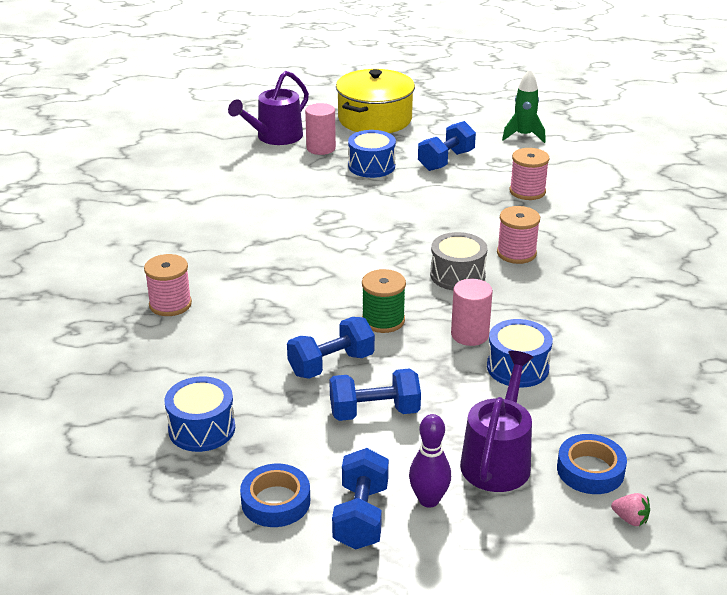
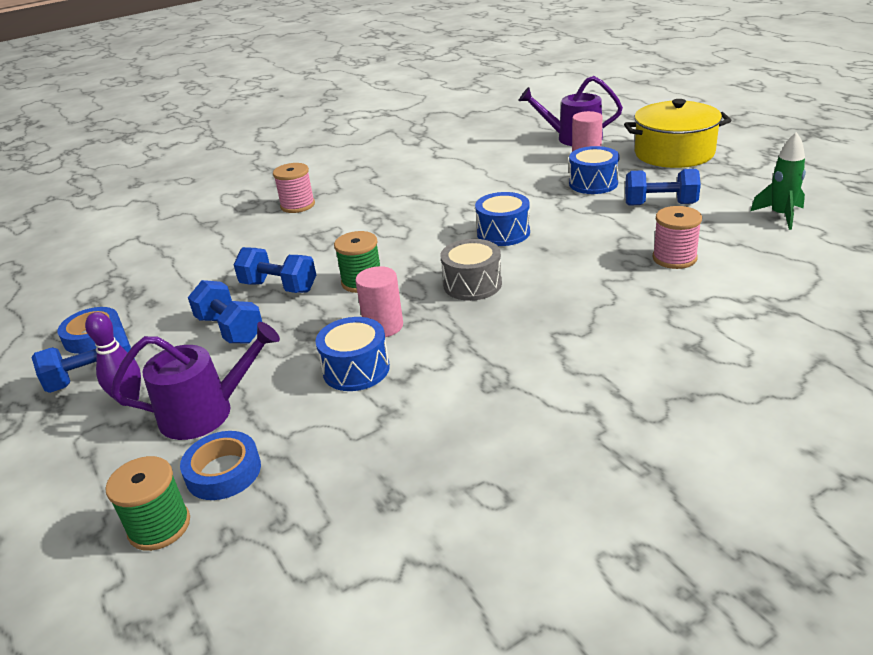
camera: 60 degrees right, 0 degrees up
(202, 429) = (161, 276): blue drum -> blue drum (503, 233)
(516, 253) = (550, 296): pink spool -> none
(630, 519) = (159, 526): pink strawberry -> green spool

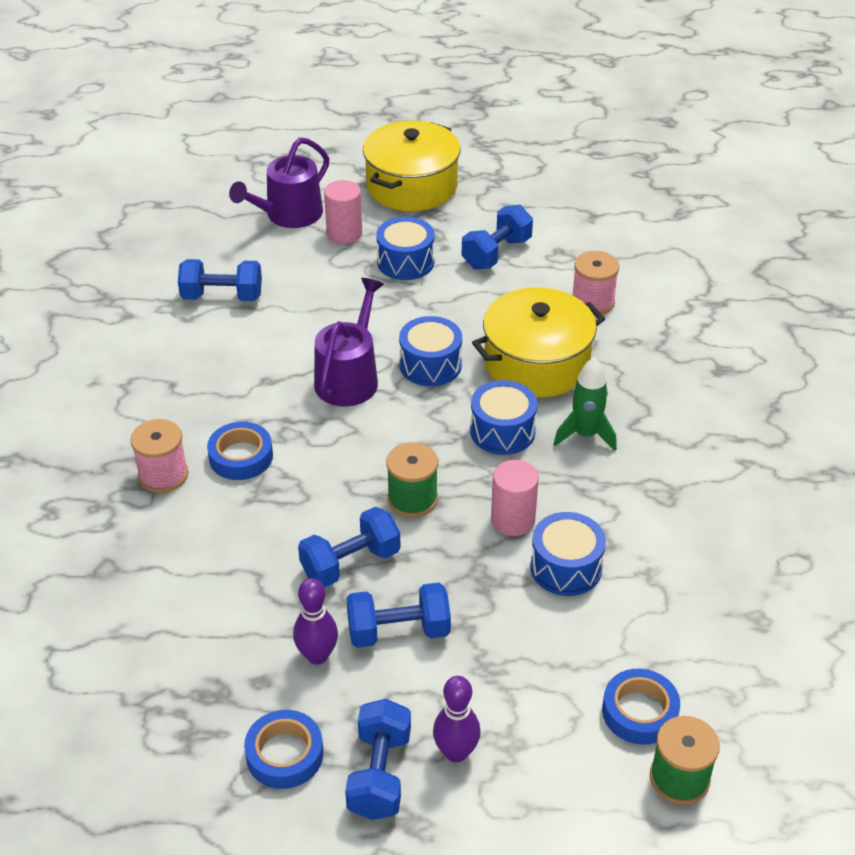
camera: 60 degrees left, 10 degrees up
(186, 311) = (317, 655): none -> purple bowling pin
(205, 412) = (536, 698): purple watering can -> purple watering can (349, 378)
(337, 217) = (241, 456): none -> blue tape
(469, 155) = (222, 296): none -> blue dumbbell
(472, 284) = (502, 431): grey drum -> blue drum
(565, 266) = (536, 363): none -> yellow pot
(780, 216) = (593, 213): green rocket -> green rocket (585, 435)

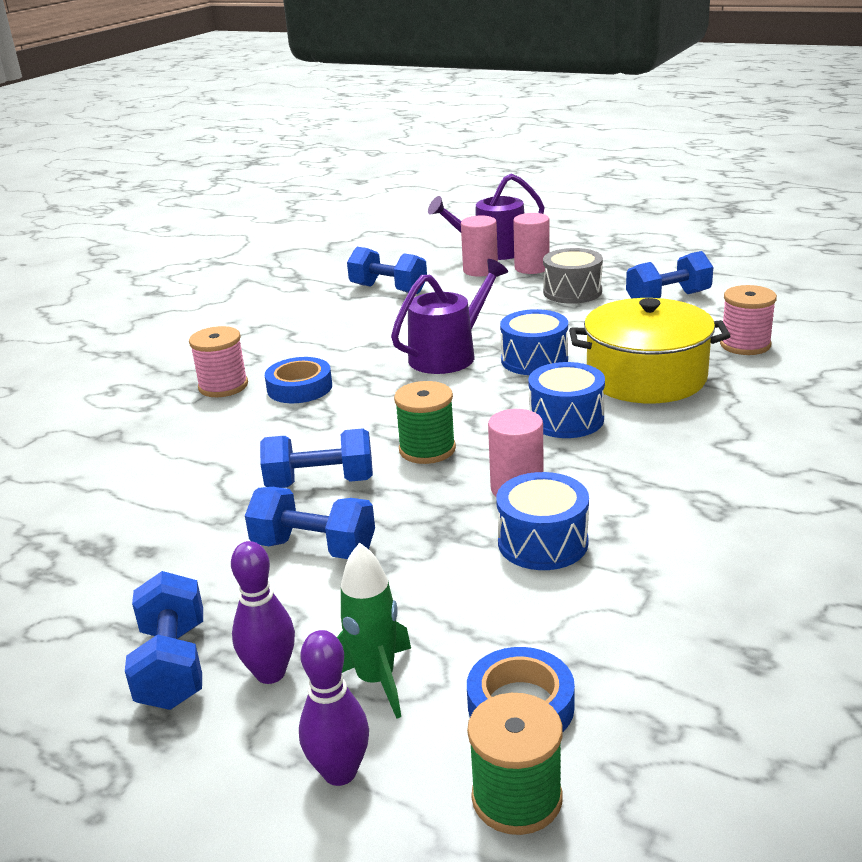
camera: 30 degrees right, 15 degrees down
(284, 754) = (103, 617): blue tape -> none
(296, 247) = (480, 270): none -> pink cylinder
(317, 655) = (217, 545): purple bowling pin -> purple bowling pin (340, 772)
(379, 774) = (173, 666): blue dumbbell -> blue dumbbell turned 45 degrees counterclockwise
(405, 262) = (572, 292): blue drum -> grey drum
(412, 186) = (621, 248): yellow pot -> none
(585, 435) = (656, 440): green rocket -> green rocket (376, 680)

